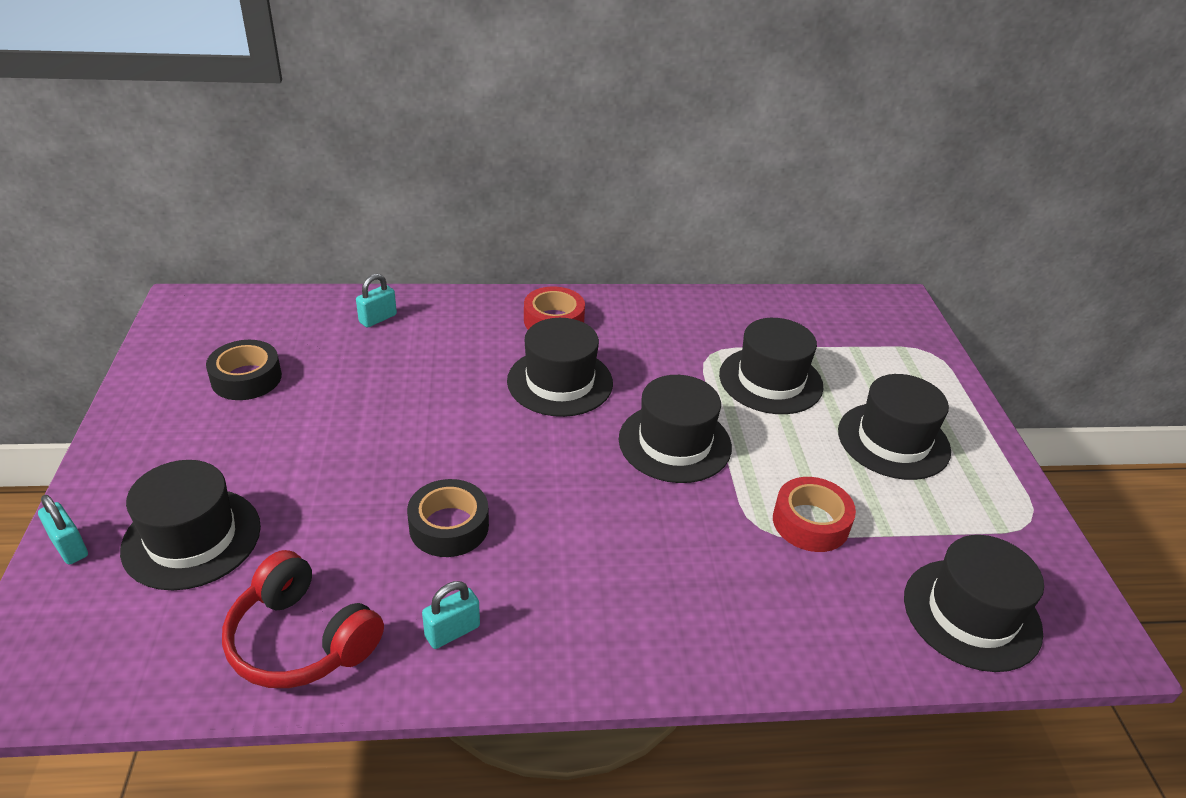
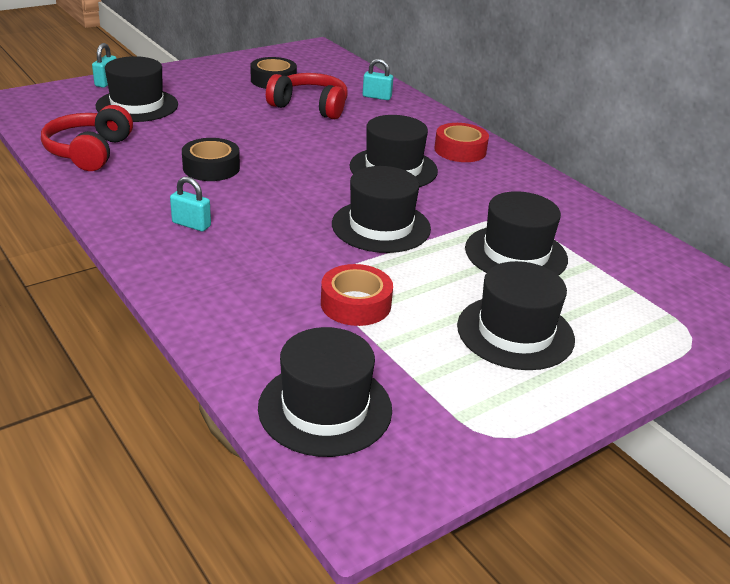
camera: 60 degrees right, 5 degrees down
(355, 379) = (310, 107): none -> red headphones
(452, 631) = (127, 190): turquoise padlock -> turquoise padlock (191, 224)

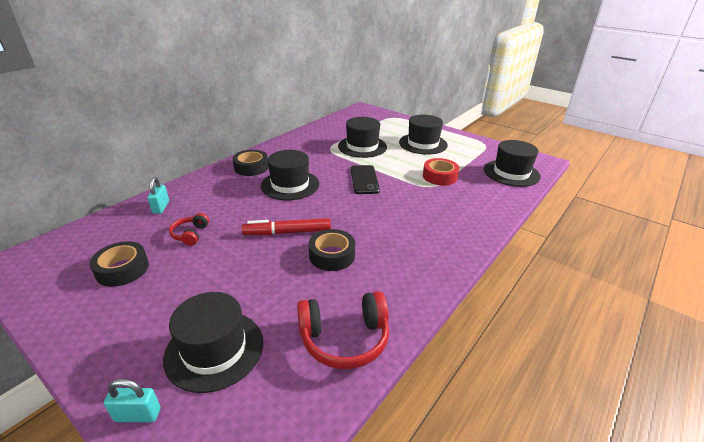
camera: 105 degrees left, 0 degrees up
(191, 224) = (415, 241): turquoise padlock -> none
(276, 151) = (287, 232): none -> red marker
(310, 107) = (190, 234): red headphones -> red headphones, size x0.55
(381, 226) = (364, 180): black hat -> black phone
(460, 150) = (251, 167): red tape -> black tape

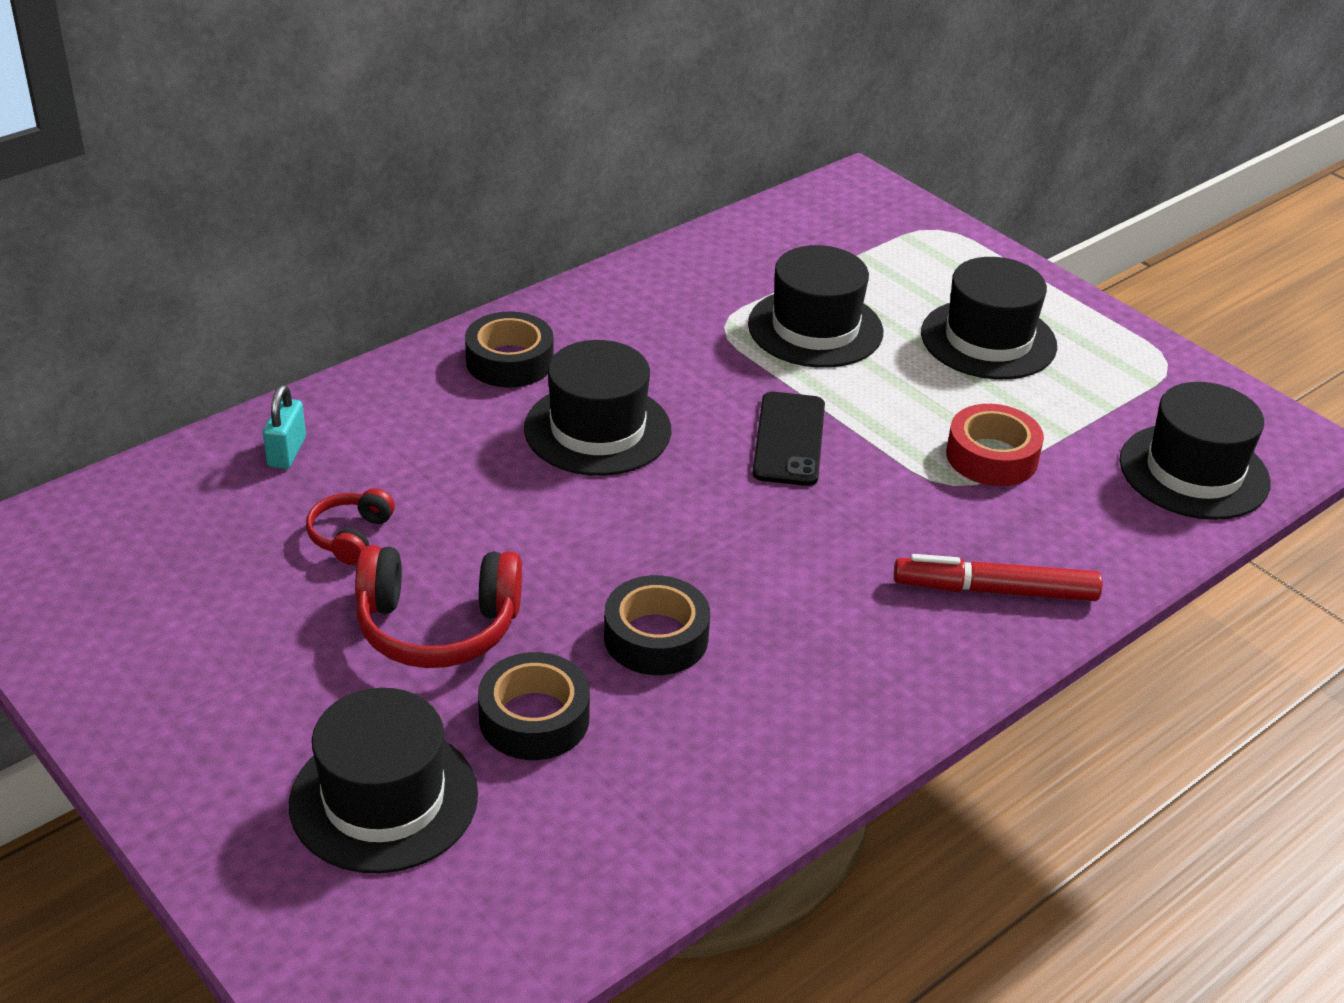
camera: 10 degrees right, 5 degrees up
(122, 269) = (207, 600): black tape -> black tape (534, 718)
(138, 415) = (245, 887): turquoise padlock -> none
(287, 232) = (567, 563): red marker -> red marker (995, 591)
(344, 338) = (637, 822): red headphones -> red headphones (437, 626)

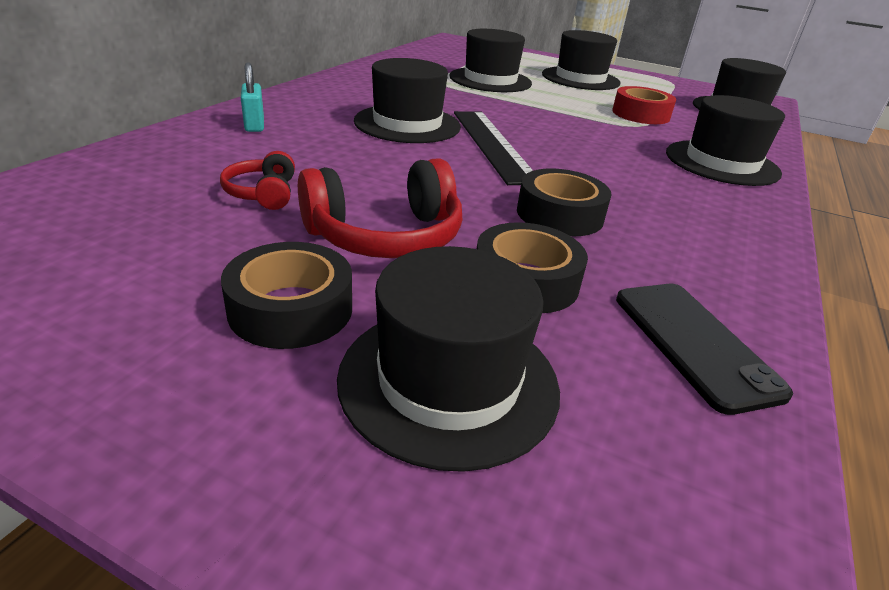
camera: 25 degrees left, 5 degrees down
(287, 452) = (173, 155): turquoise padlock -> turquoise padlock (254, 125)
(509, 361) = (319, 102): black tape -> black tape (291, 309)
(682, 493) = (493, 144): none -> black ruler
(789, 439) = (528, 118): black phone -> black phone (694, 343)
(995, 591) = (721, 163): red marker -> black hat

